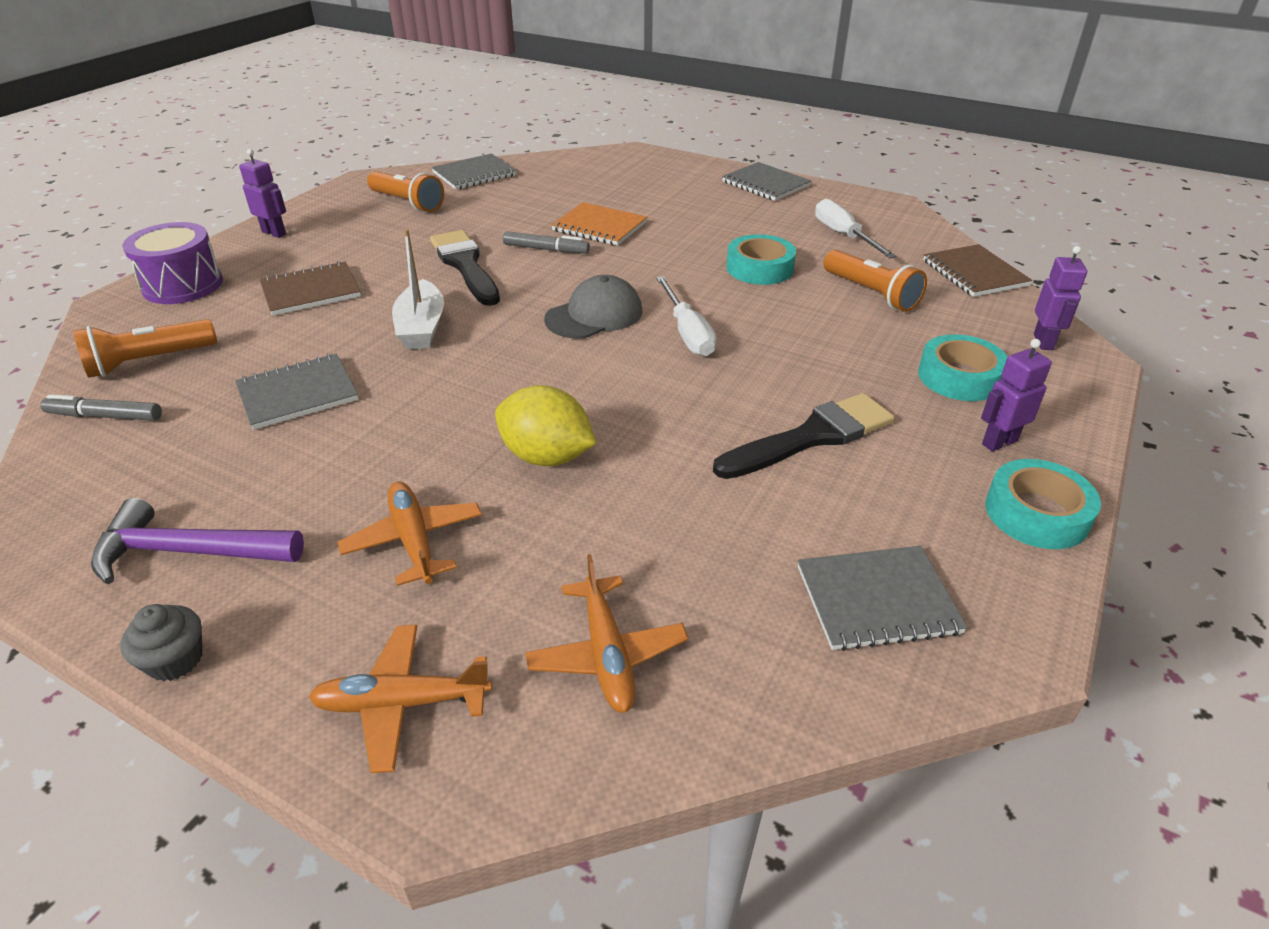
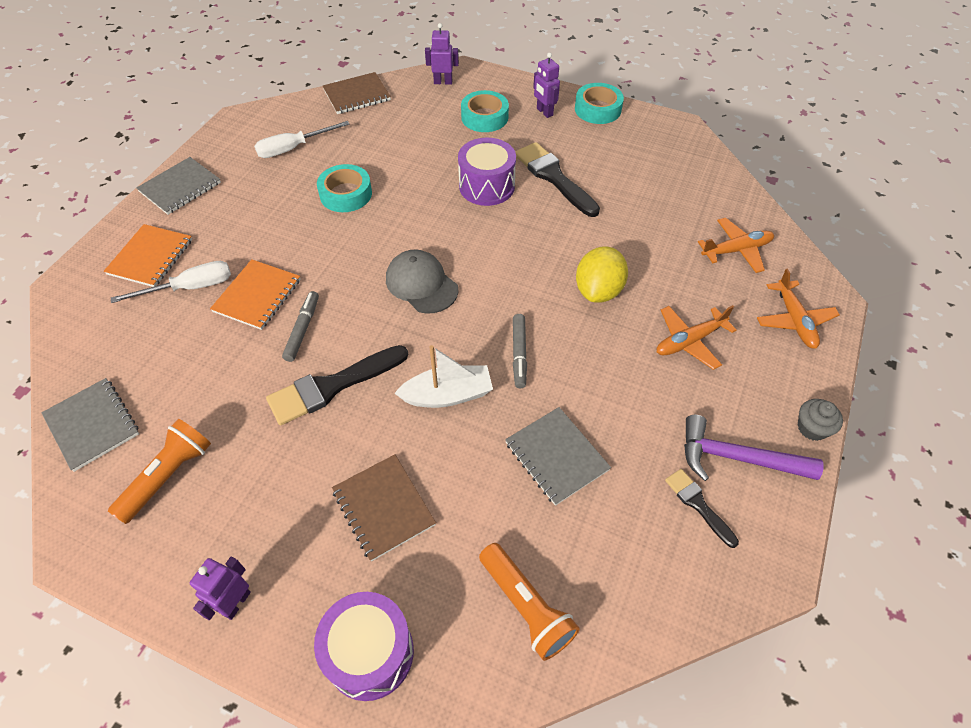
camera: 95 degrees left, 15 degrees up
(105, 416) = (614, 599): grey marker -> grey marker (519, 354)
(154, 499) = (698, 504): none -> black brush
(189, 552) = (737, 458): purple hammer -> purple hammer turned 105 degrees clockwise
(662, 179) = (151, 257): none -> orange notebook
(687, 333) = (444, 231): white screwdriver -> white screwdriver (190, 288)
(783, 370) = (486, 186): none -> purple drum
(871, 293) = (385, 142): orange flashlight -> none
(877, 600) = (671, 163): grey notebook -> none

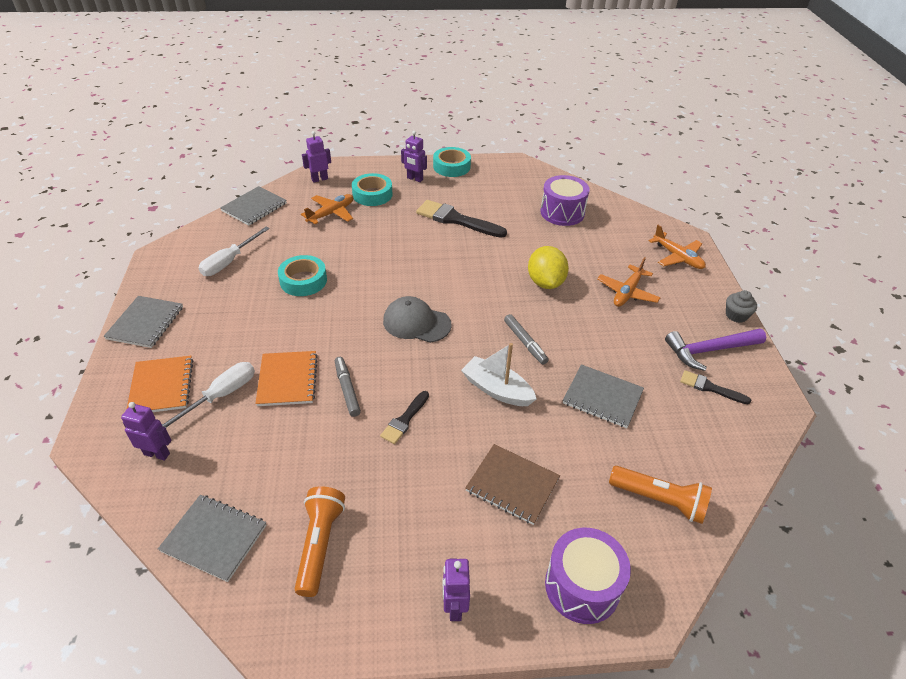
camera: 30 degrees left, 10 degrees down
(104, 322) = (157, 453): none -> purple robot
(332, 386) = (404, 420): black brush -> black brush, size x0.56
(357, 95) = (254, 207): brown notebook -> grey notebook
(447, 395) = (497, 389): white boat -> white boat turned 105 degrees counterclockwise
(486, 186) = (412, 240): purple drum -> purple drum (562, 212)
(736, 250) = (611, 227): orange plane -> orange plane (331, 213)

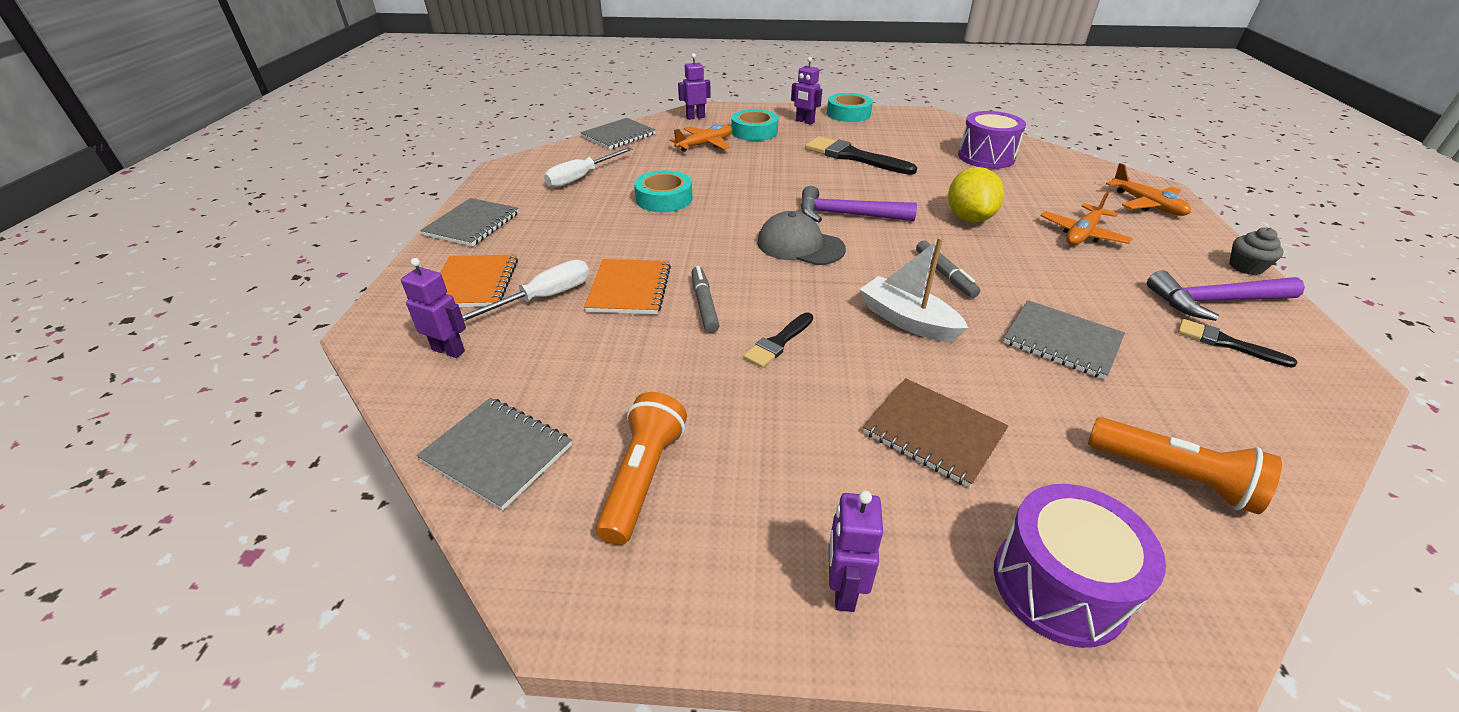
camera: 10 degrees right, 5 degrees down
(452, 287) = (847, 215): none -> purple hammer

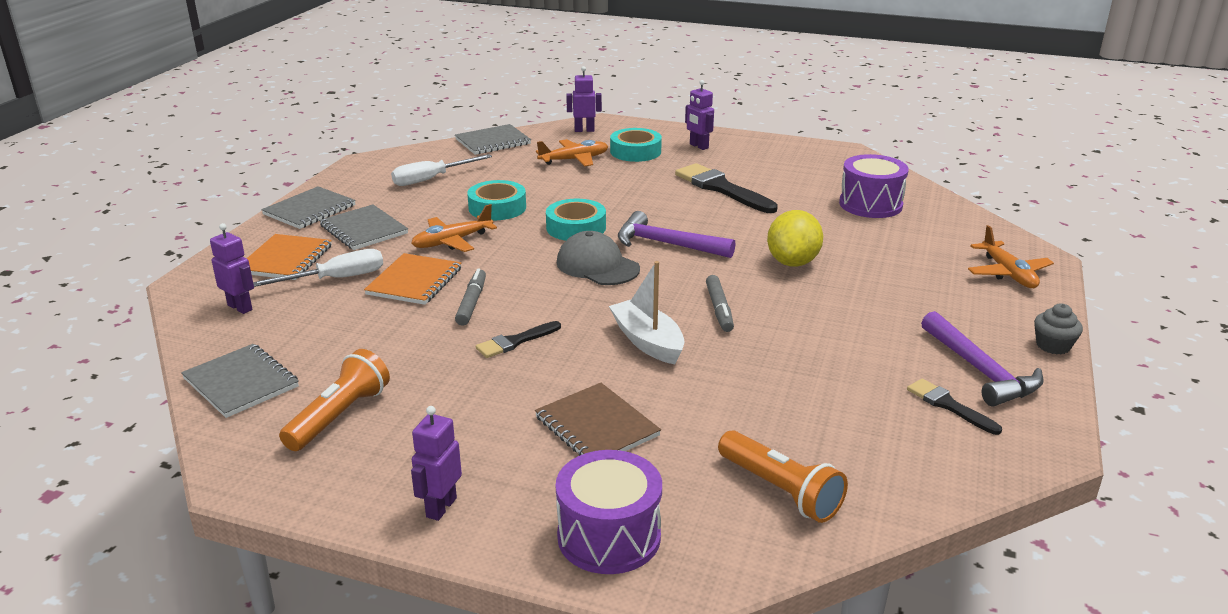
camera: 15 degrees right, 10 degrees down
(848, 114) = (754, 142): turquoise tape -> turquoise tape (576, 227)
(1062, 341) = (781, 379): grey notebook -> grey notebook (363, 230)
(1082, 234) = (901, 292): orange plane -> orange plane (452, 241)
(1215, 301) = (980, 370): purple hammer -> purple hammer turned 120 degrees counterclockwise

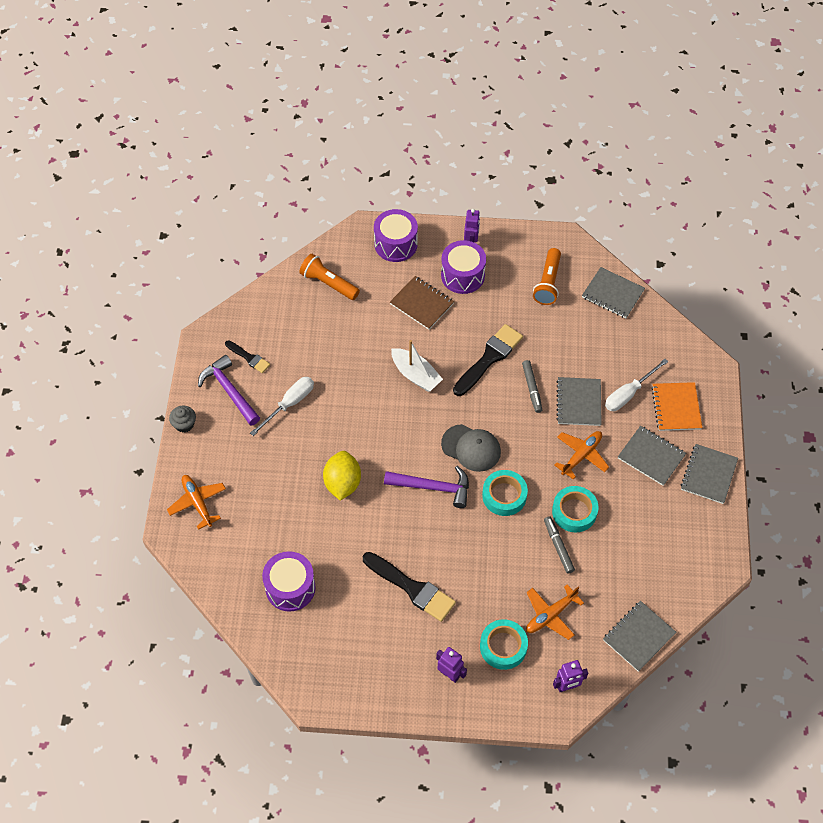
camera: 165 degrees right, 30 degrees up
(240, 307) = (663, 353): purple robot -> none
(414, 281) = (578, 402): orange notebook -> grey notebook
(431, 179) = (650, 547): white screwdriver -> white screwdriver (289, 404)
(493, 455) = (462, 275): none -> purple drum
(515, 341) = (489, 358): black brush -> black brush, size x1.80
(719, 309) = (381, 416): grey marker -> grey marker (558, 546)

